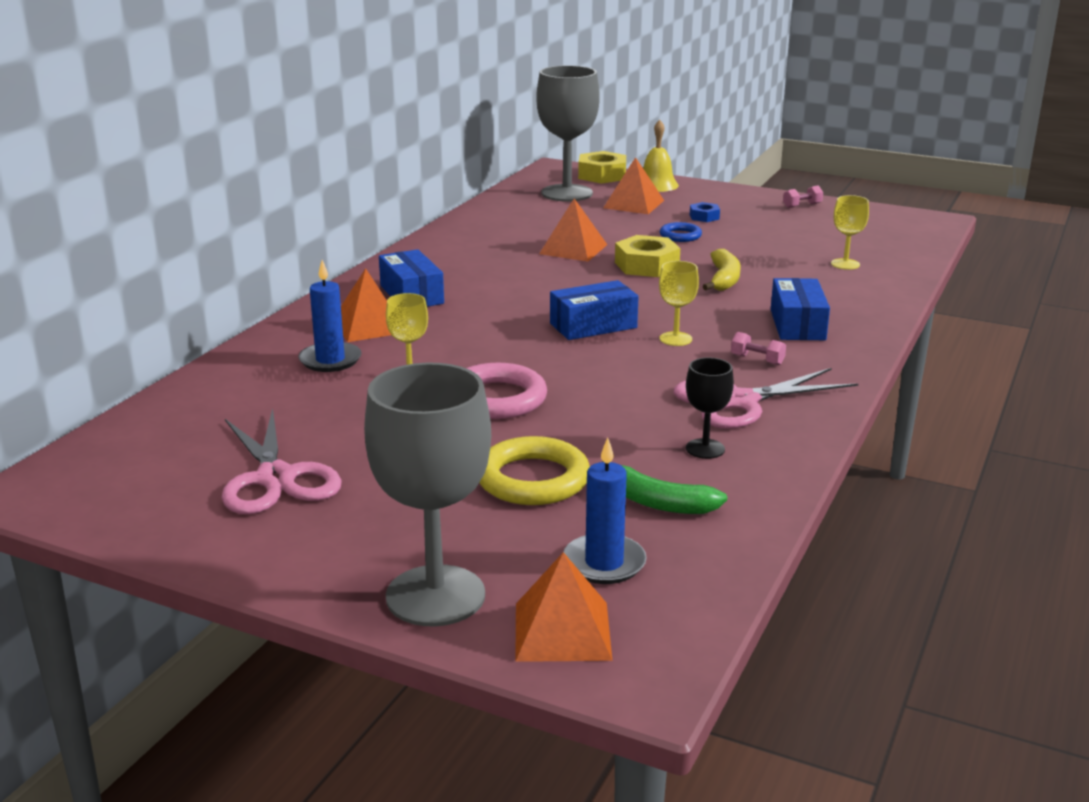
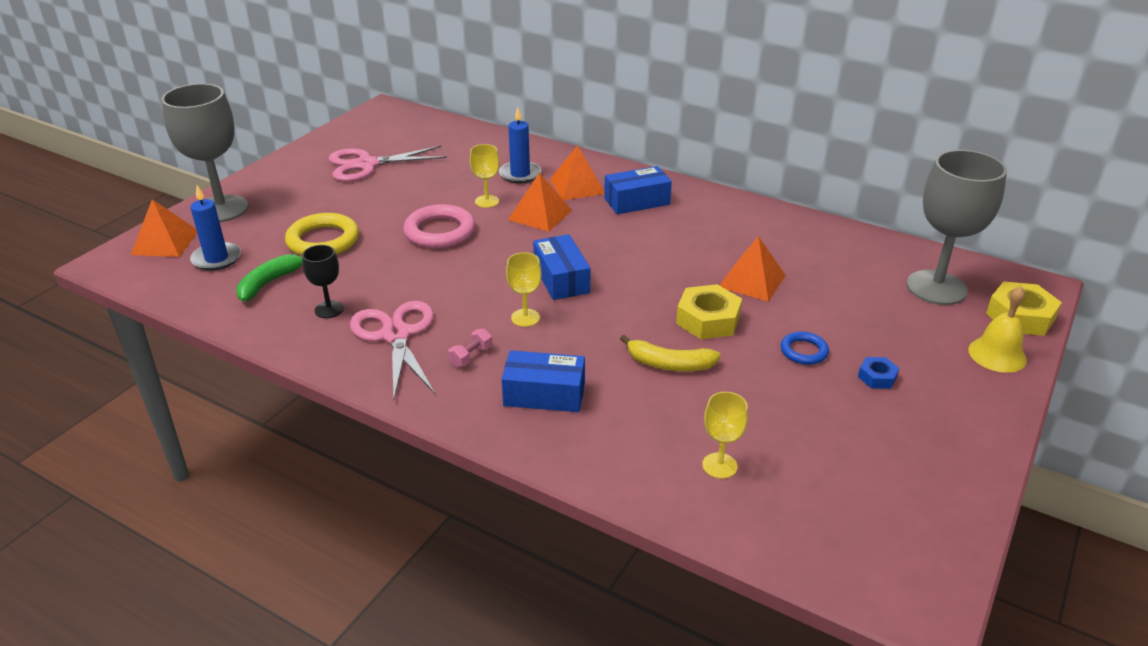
camera: 95 degrees right, 10 degrees up
(633, 204) = (911, 330): orange pyramid -> orange pyramid (540, 215)
(802, 205) = (950, 472): pink dumbbell -> none

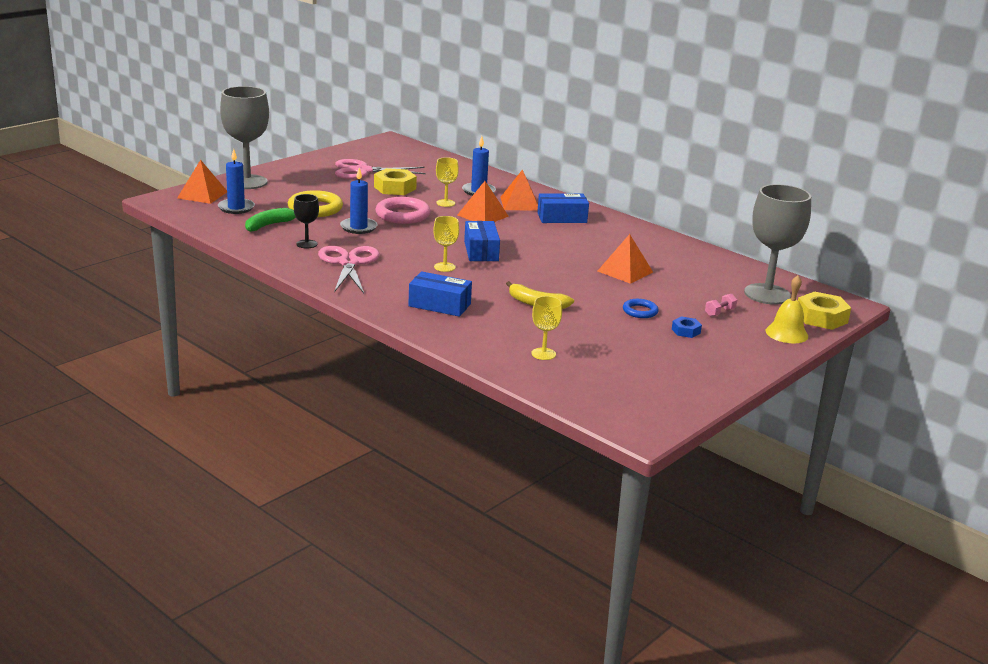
camera: 10 degrees right, 10 degrees down
(390, 265) = (358, 227): none -> blue candle
(471, 356) = (397, 280): pink dumbbell -> pink dumbbell (720, 312)
(708, 320) = (578, 286): yellow nut -> yellow nut (395, 188)

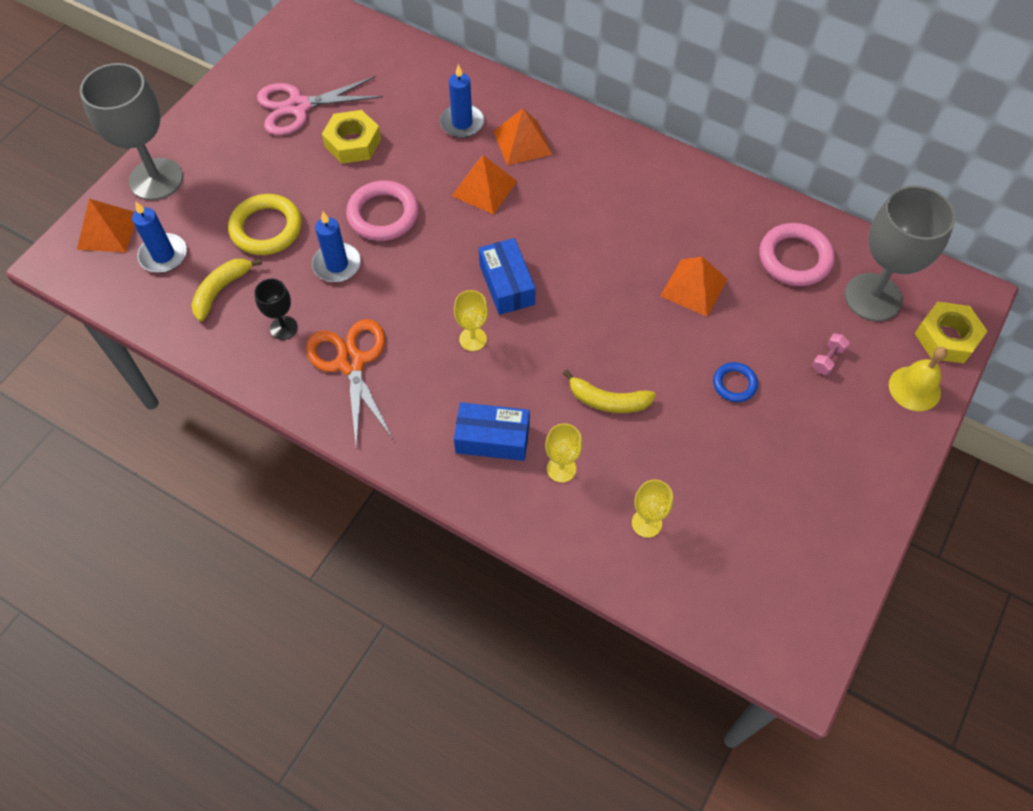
camera: 10 degrees left, 35 degrees up
(269, 225) = (221, 290): green banana -> yellow banana
(349, 263) = (351, 362): pink scissors -> orange scissors
(445, 203) = (429, 167): yellow goblet -> yellow goblet (561, 469)
(562, 218) = (584, 167): blue box -> none
(686, 331) = (798, 417): blue nut -> none
(710, 271) = (795, 258): none -> pink ring

